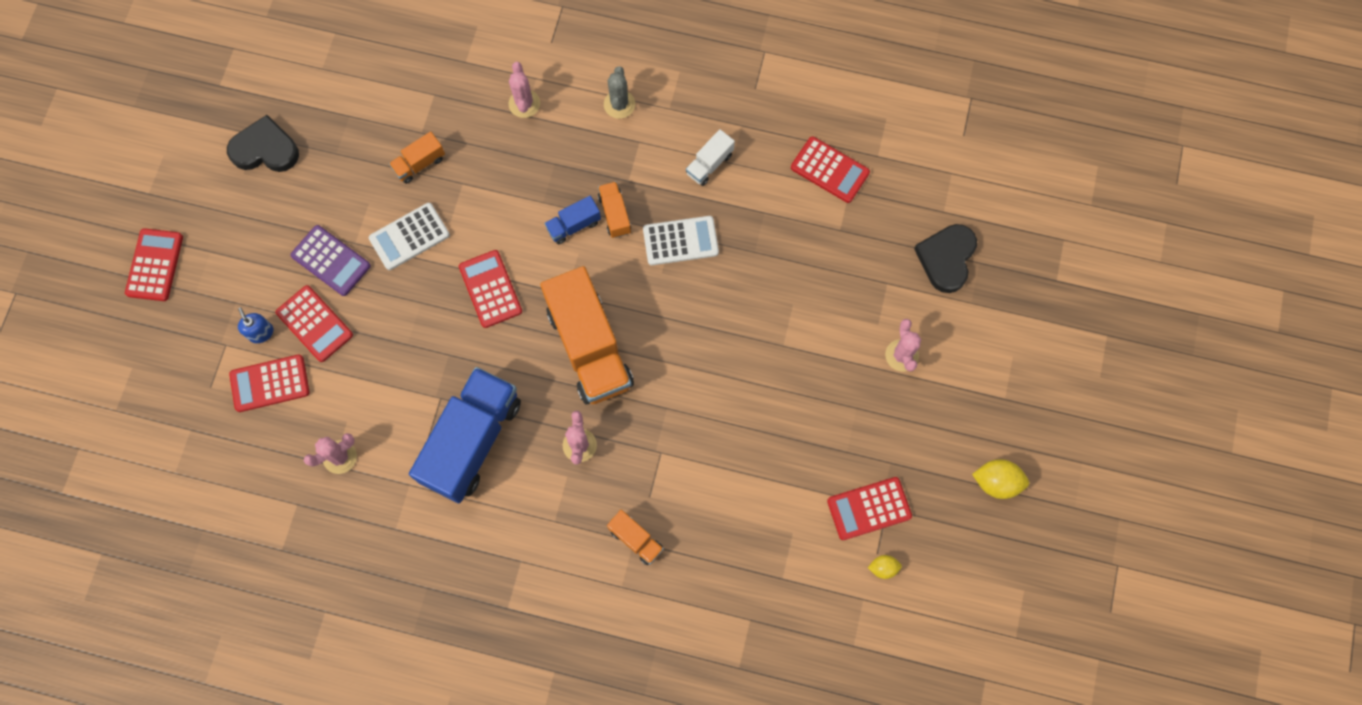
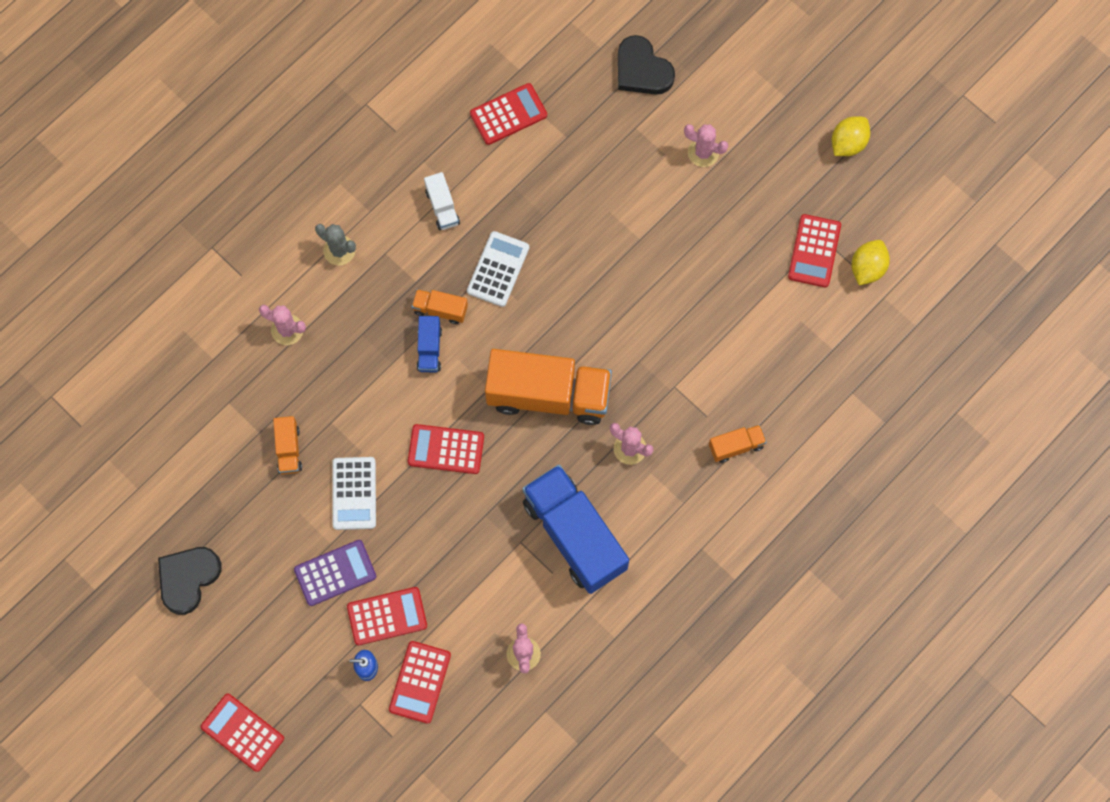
camera: 60 degrees left, 0 degrees up
(883, 568) = (867, 268): yellow lemon -> yellow lemon, size x1.69

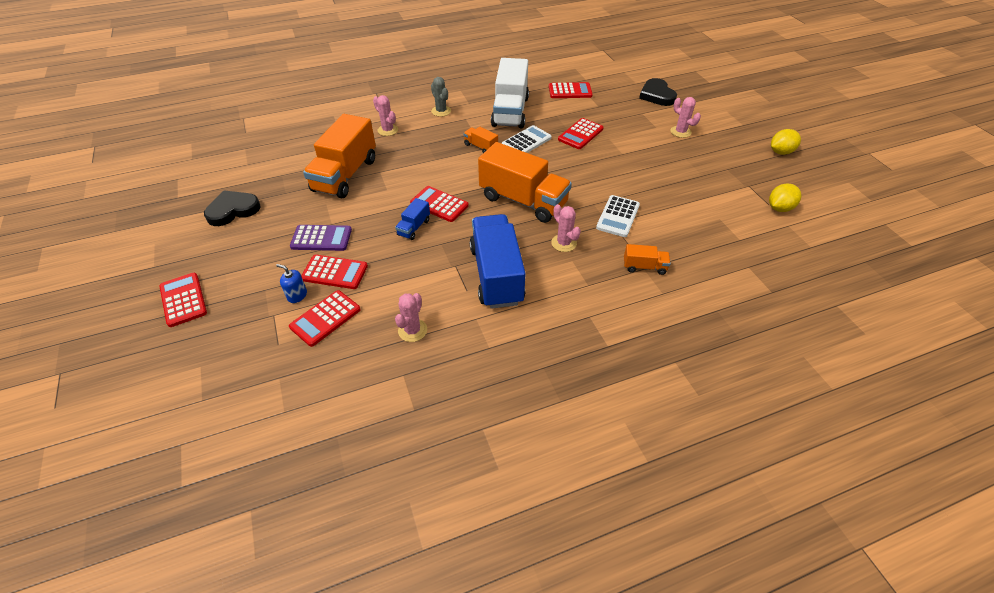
camera: 25 degrees right, 25 degrees down
(289, 449) = (345, 175): orange truck -> orange truck, size x2.25
(354, 493) = (366, 206): white calculator -> white calculator (618, 216)
(429, 349) = (462, 160): blue truck -> blue truck (414, 227)
(442, 207) = (510, 111): white truck -> white truck, size x2.25
(814, 251) = (741, 190): red calculator -> red calculator (580, 134)

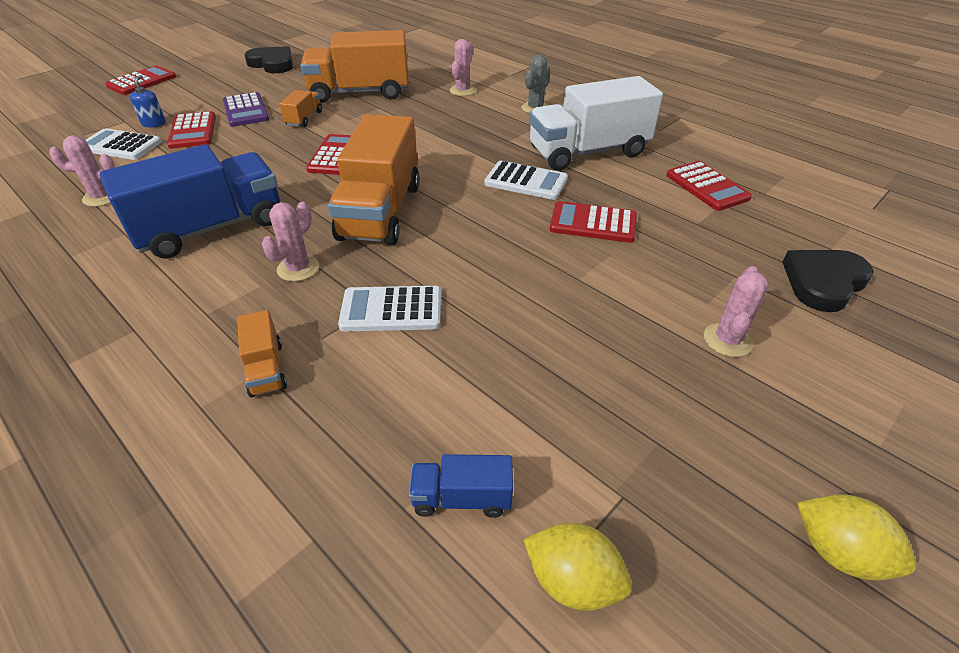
camera: 65 degrees right, 5 degrees down
(325, 318) = (120, 145): red calculator -> white calculator
(414, 227) = (285, 152): blue truck -> blue truck (462, 498)
(480, 147) = (480, 152): orange truck -> orange truck (304, 118)

